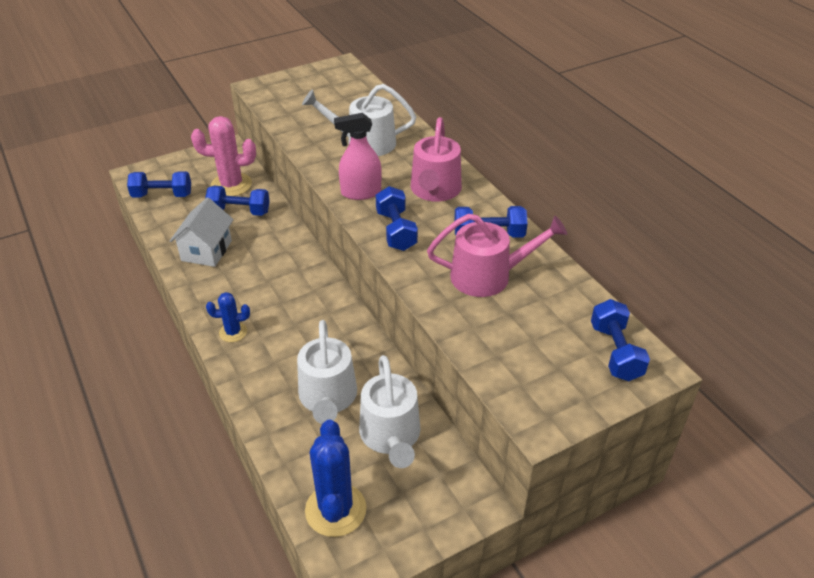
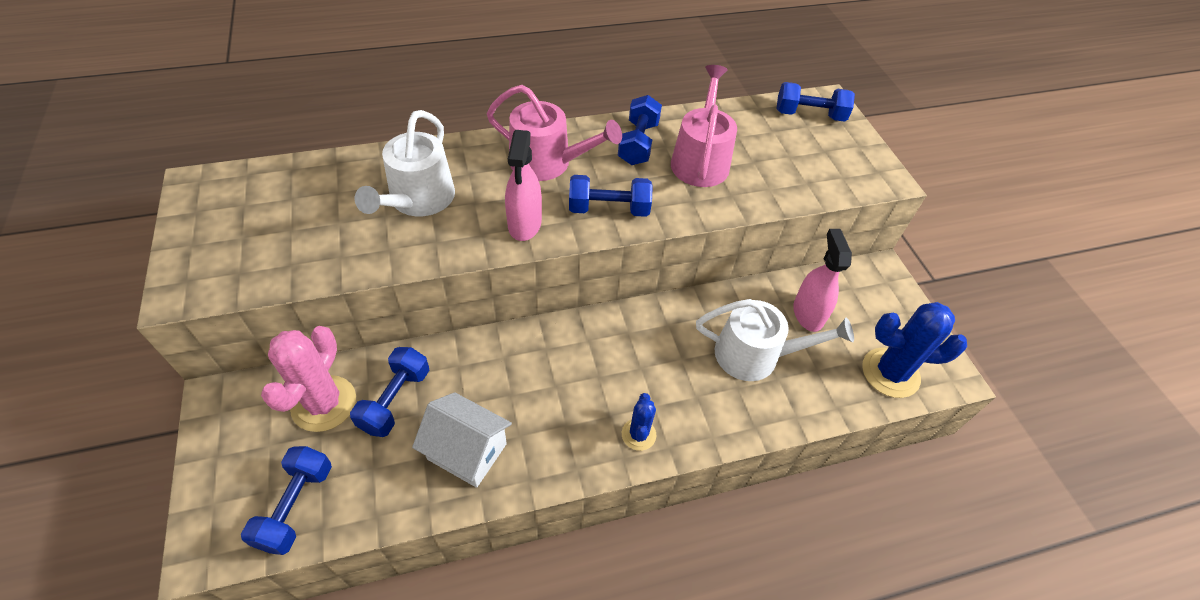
camera: 80 degrees left, 10 degrees up
(391, 435) = (807, 313): white watering can -> pink spray bottle

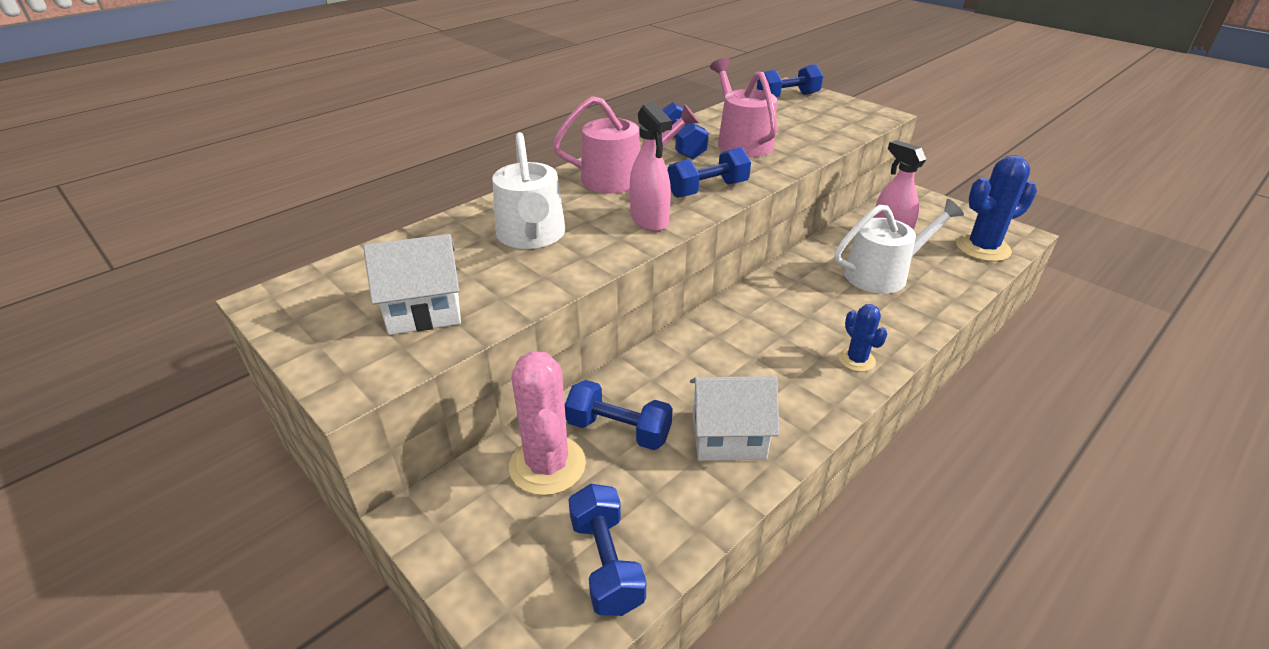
camera: 25 degrees left, 15 degrees down
(279, 244) = (424, 311): none -> white house
(395, 400) = (618, 430): blue dumbbell -> blue dumbbell turned 60 degrees counterclockwise

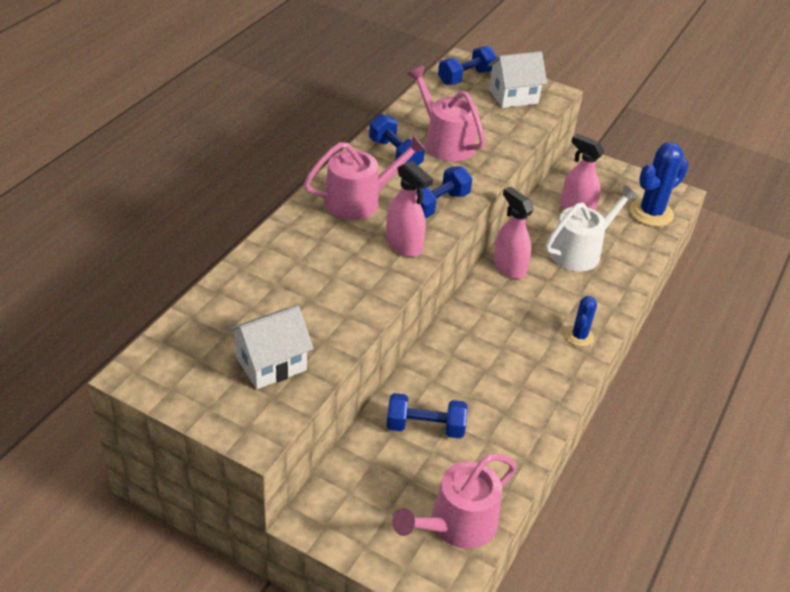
camera: 20 degrees left, 5 degrees up
(531, 235) = (315, 276): white watering can -> none
(547, 465) = (385, 464): pink cactus -> none
(606, 563) = (457, 524): blue dumbbell -> pink watering can
(728, 437) = (506, 417): white house -> white house (513, 96)
(790, 279) = (509, 267): none -> pink spray bottle
(856, 360) = (579, 336): blue cactus -> blue cactus turned 60 degrees clockwise

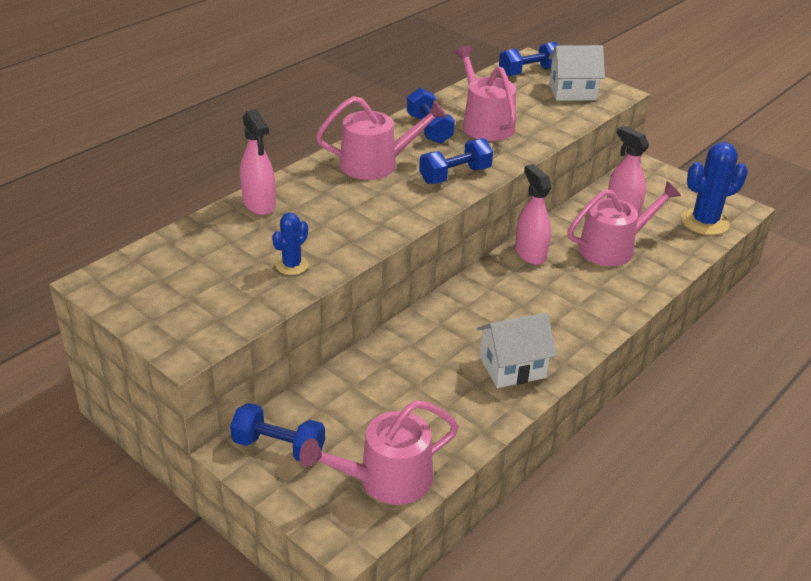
camera: 15 degrees right, 5 degrees down
(271, 363) = (228, 290): white house -> white house (512, 367)
(404, 245) = (405, 206): pink spray bottle -> pink spray bottle (259, 204)
(425, 427) = (387, 385): blue dumbbell -> blue dumbbell (279, 447)
(579, 336) = (584, 325): blue cactus -> blue cactus (292, 265)
(580, 251) = (612, 248): white watering can -> pink watering can

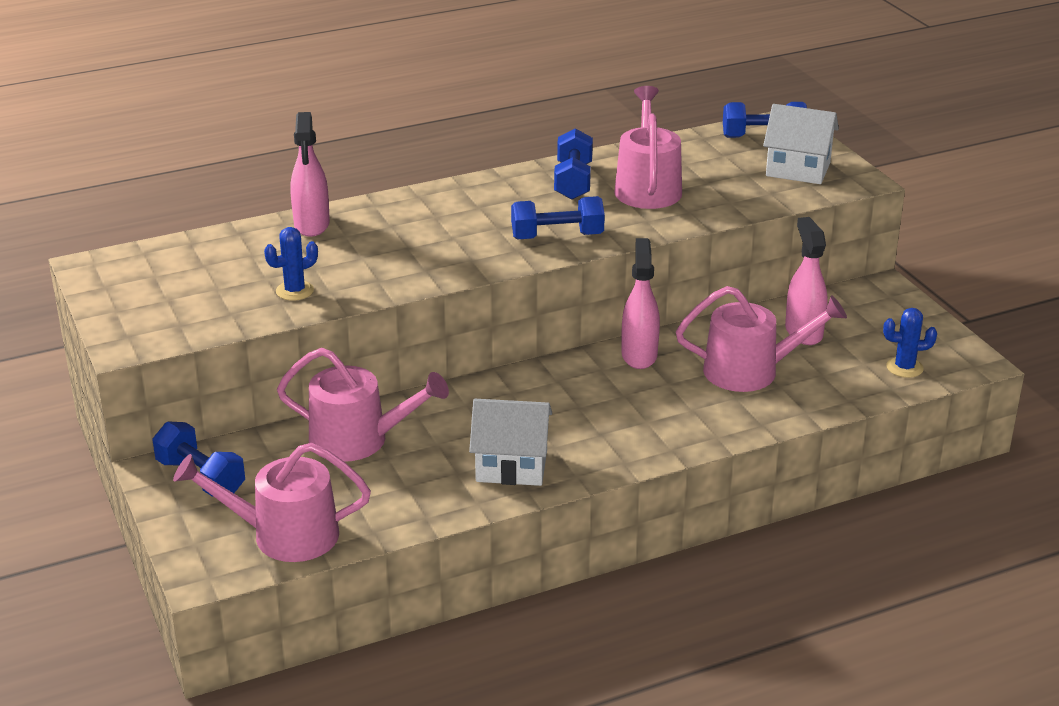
camera: 25 degrees right, 5 degrees down
(376, 164) = (475, 208): pink watering can -> pink watering can (358, 440)
(704, 222) = (904, 368): blue cactus -> blue cactus, size x0.56

